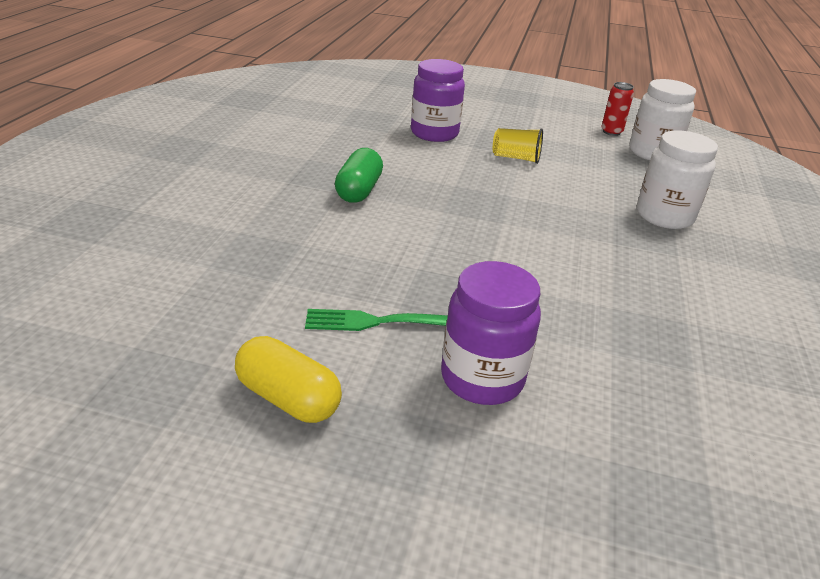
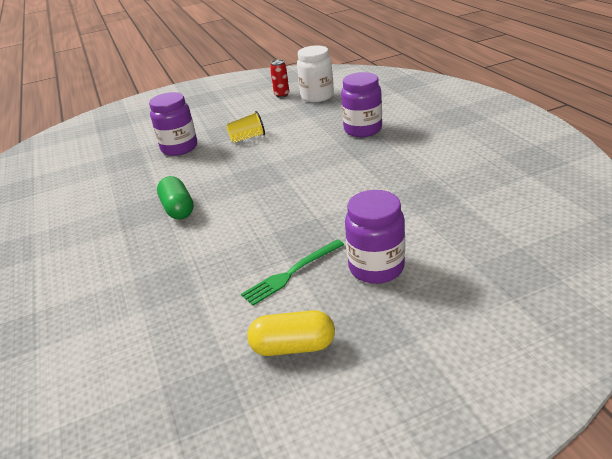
camera: 30 degrees left, 0 degrees up
(664, 216) = (363, 129): white jar -> purple jar

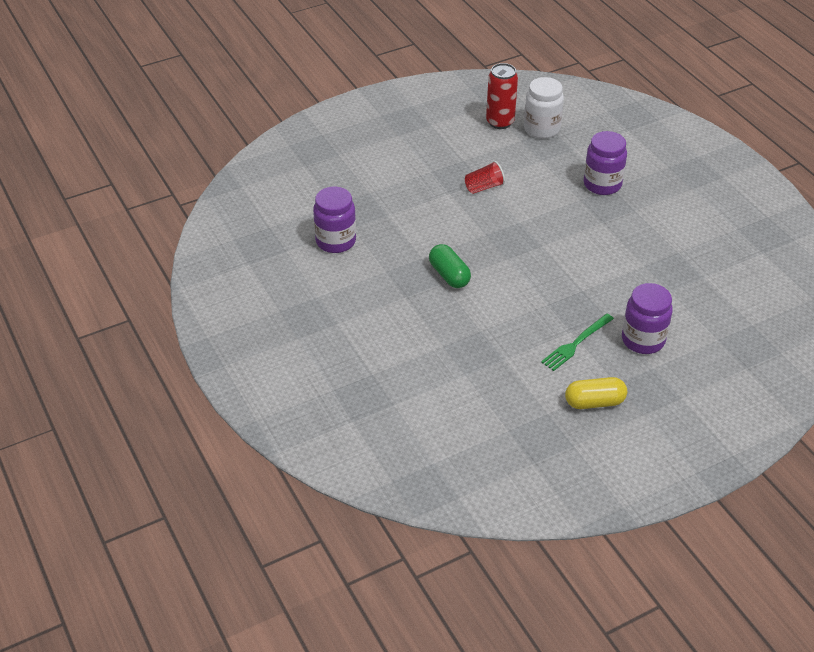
camera: 10 degrees left, 10 degrees up
(179, 148) = (414, 196): purple jar -> purple jar (335, 241)
(247, 138) = (484, 187): yellow cup -> red cup
(282, 95) = (500, 122): red can -> red can, size x1.63

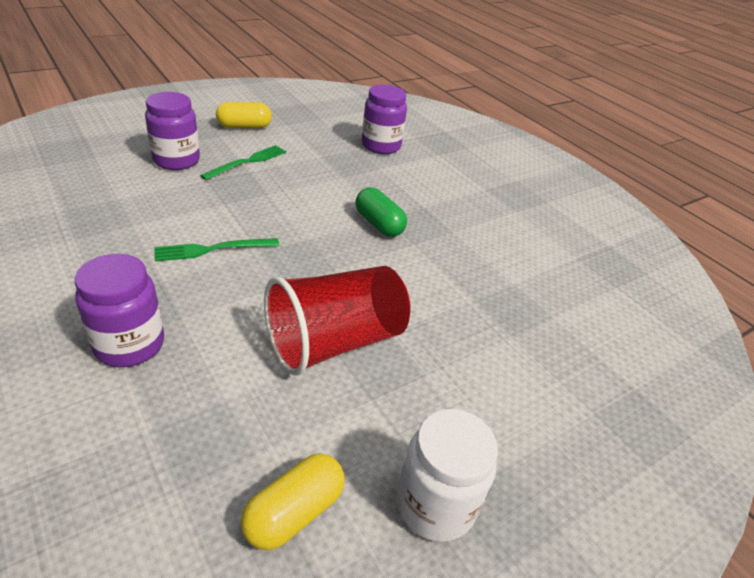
camera: 170 degrees right, 5 degrees down
(335, 241) = (525, 266): purple jar -> purple jar (381, 146)
(484, 187) = (335, 342): red cup -> red cup, size x2.16
(500, 122) = (294, 512): red can -> yellow capsule
(541, 129) = (201, 490): white jar -> white jar (435, 505)
(577, 246) = (212, 249): none -> green fork

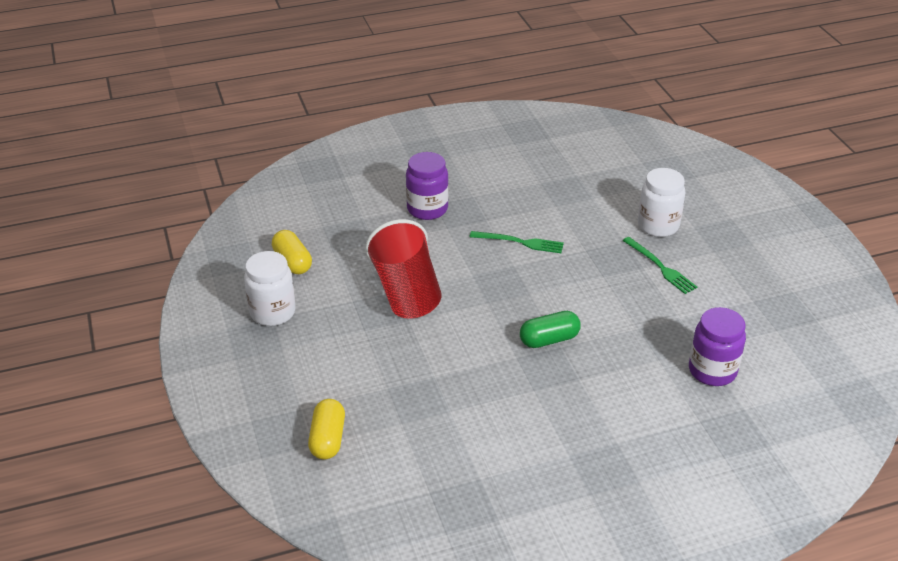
camera: 110 degrees right, 0 degrees up
(176, 160) = (658, 226): purple jar -> white jar
(212, 249) = (520, 242): green fork -> green fork turned 105 degrees clockwise
(244, 127) = (738, 269): yellow capsule -> yellow capsule (327, 439)

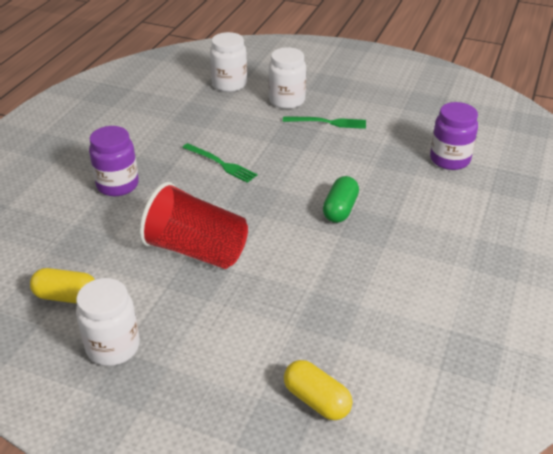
camera: 50 degrees left, 0 degrees up
(520, 242) = (221, 164): green fork -> green fork turned 75 degrees clockwise
(633, 181) = (229, 84): none -> white jar

